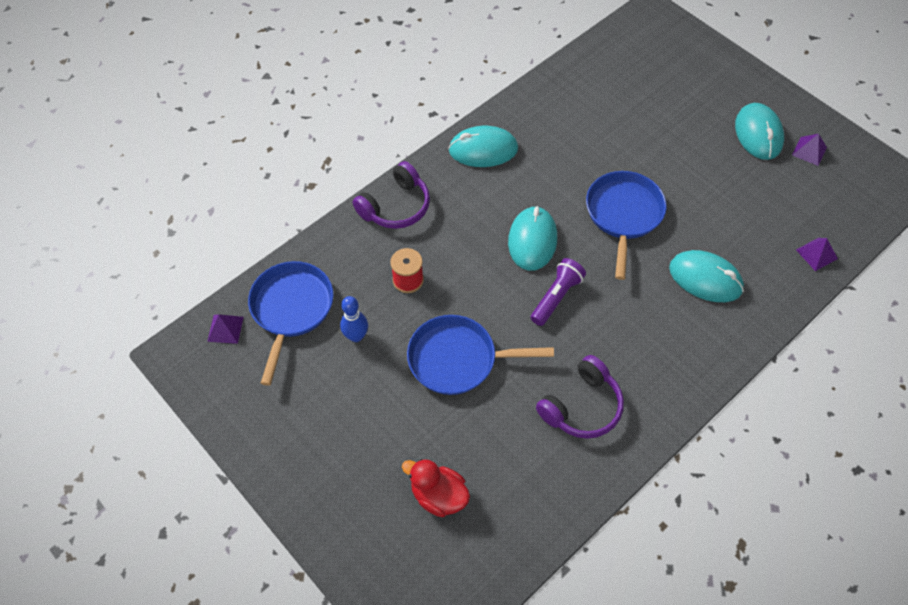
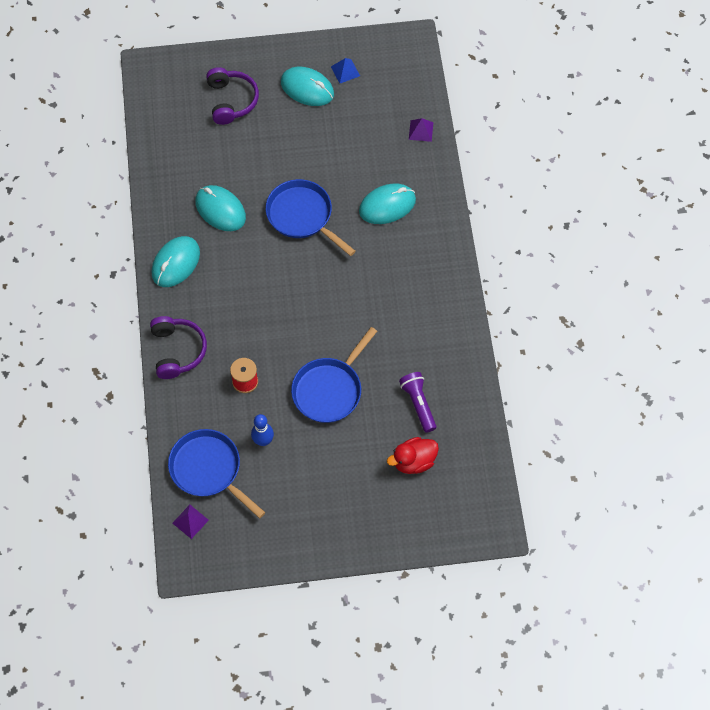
camera: 55 degrees left, 5 degrees up
(532, 240) = (277, 284): turquoise mouse -> turquoise mouse (220, 210)
(556, 297) = (331, 300): purple flashlight -> purple flashlight (418, 404)
(582, 406) = (418, 340): purple headphones -> purple headphones (231, 101)
(809, 151) = (345, 71): purple pyramid -> blue pyramid

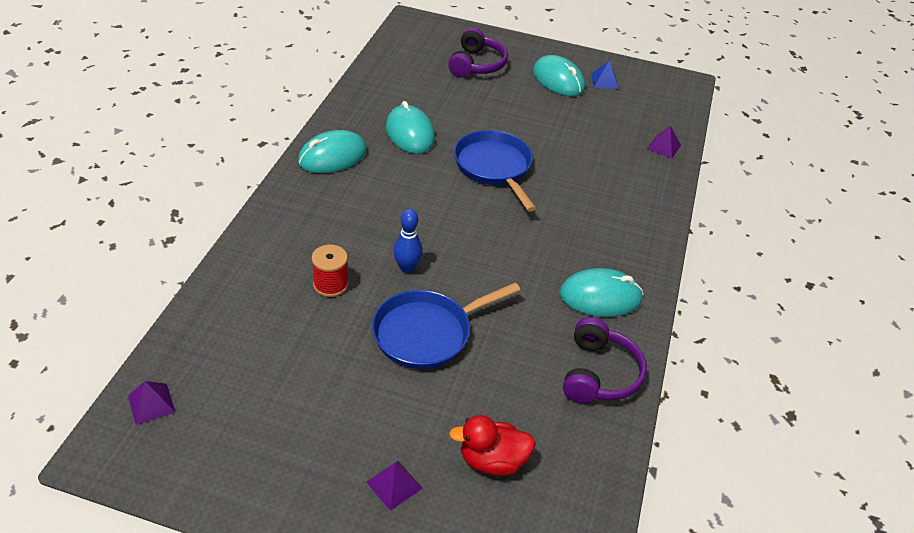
camera: 20 degrees right, 20 degrees down
(177, 351) = (276, 227): purple headphones -> purple headphones (599, 374)
(208, 469) = (219, 356): blue pan -> none
(263, 441) = (309, 353): blue bowling pin -> blue bowling pin (407, 268)
(365, 503) = (394, 485): none -> purple pyramid
(387, 206) = (595, 191): turquoise mouse -> turquoise mouse (600, 297)
(418, 404) = (533, 394): purple flashlight -> none

